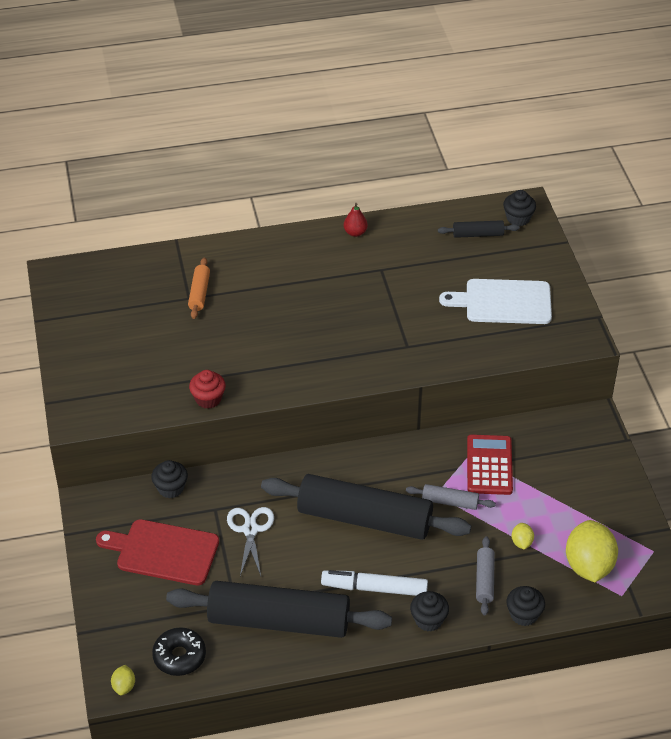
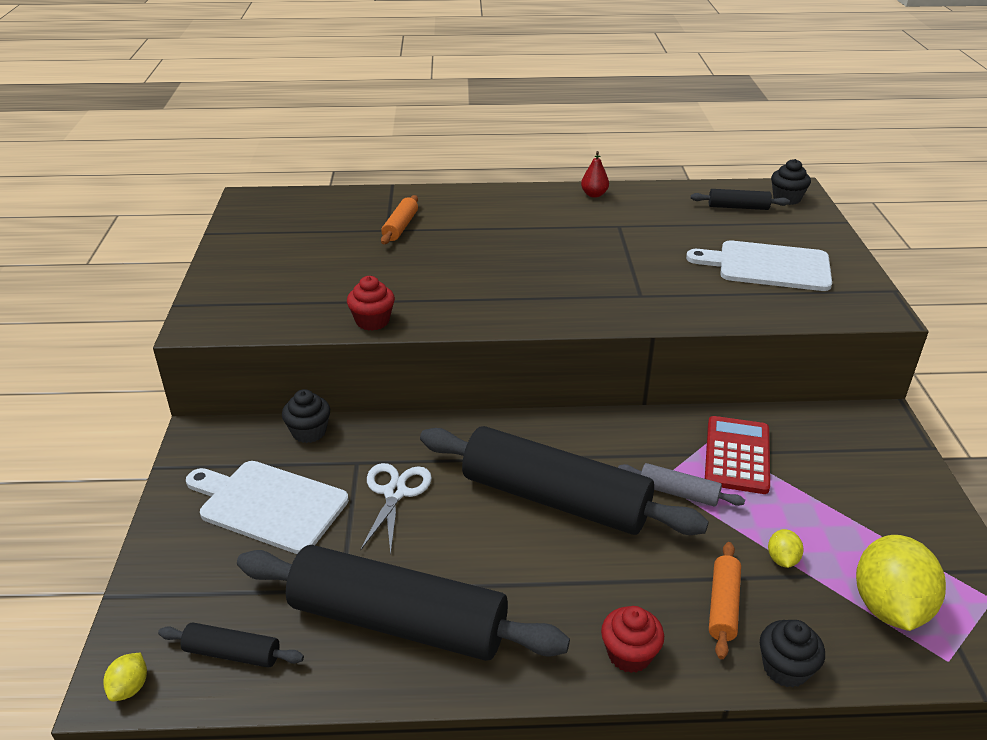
camera: 10 degrees right, 10 degrees down
(163, 552) = (269, 505): red cutting board -> white cutting board
(179, 656) = (232, 653): black donut -> black rolling pin
(374, 588) = (552, 594): white marker -> none
(428, 620) = (629, 654): black cupcake -> red cupcake
(484, 580) = (723, 605): grey rolling pin -> orange rolling pin

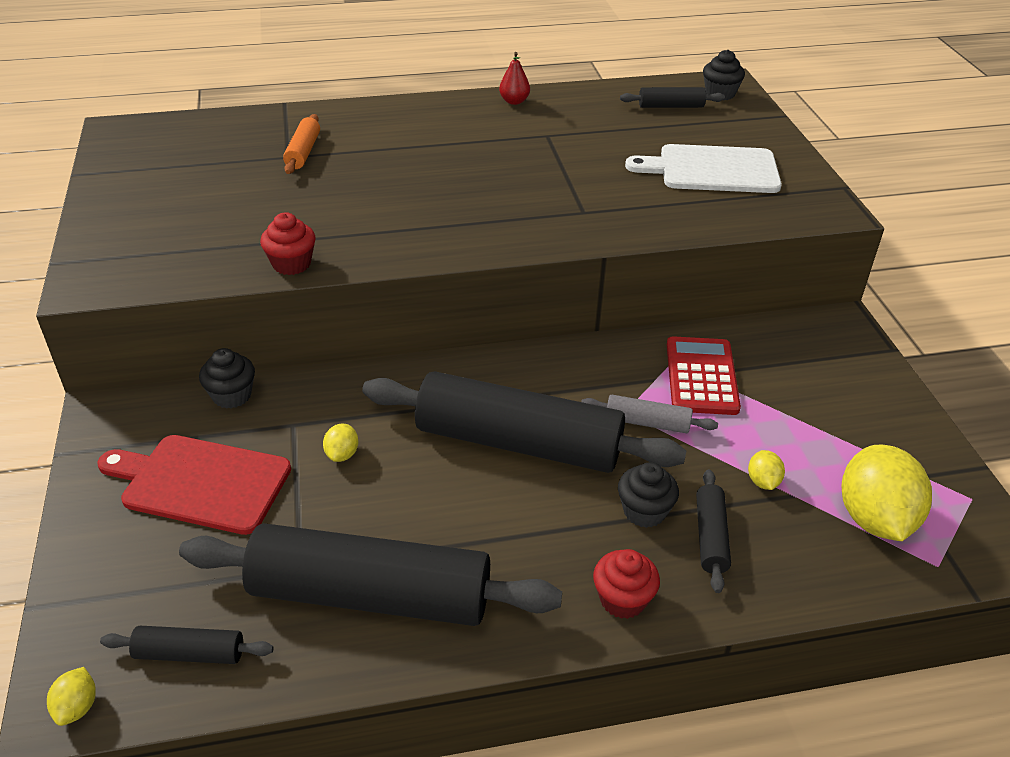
camera: 10 degrees left, 5 degrees up
(269, 505) = (200, 483): white cutting board -> red cutting board
(395, 493) = (342, 454): white scissors -> yellow lemon
(723, 605) = (710, 537): orange rolling pin -> black rolling pin
(785, 668) = (782, 594): black cupcake -> black cupcake (644, 511)

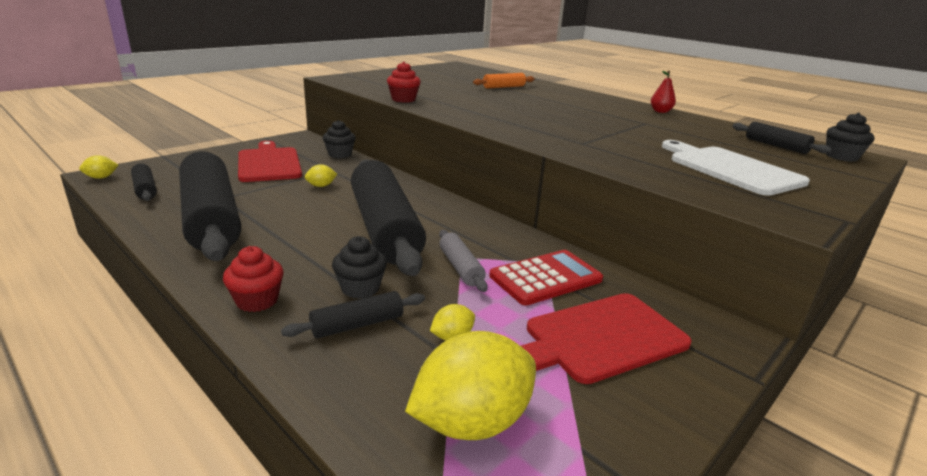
camera: 55 degrees right, 15 degrees down
(809, 395) = (600, 338): none -> red cutting board

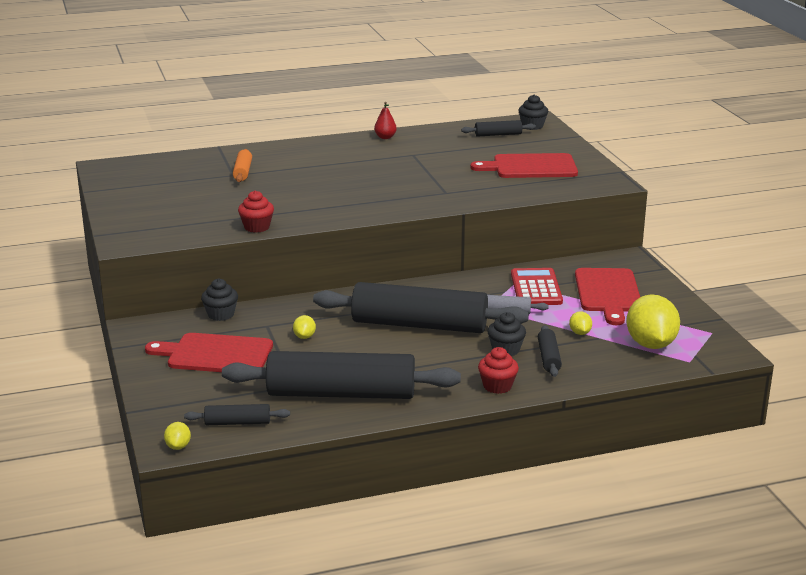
camera: 60 degrees left, 0 degrees up
(730, 169) = (530, 167): white cutting board -> red cutting board

